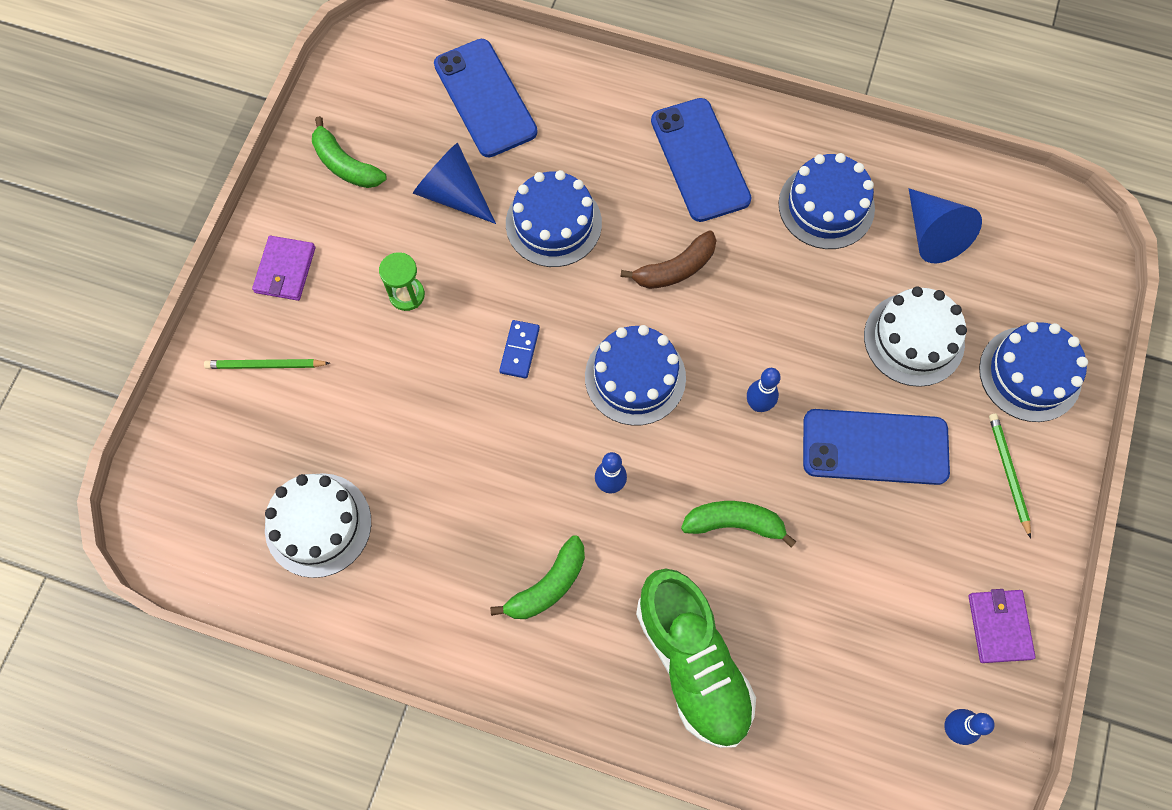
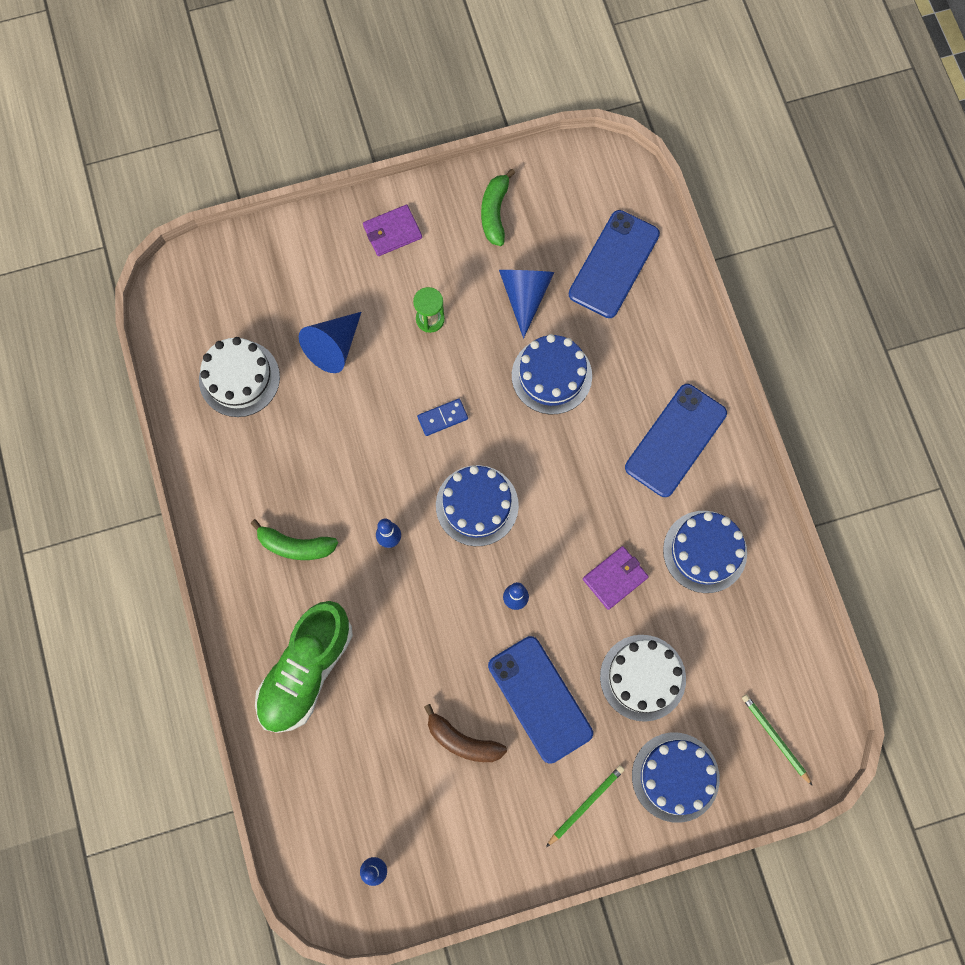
camera: 55 degrees right, 5 degrees up
(265, 365) = (319, 269): green pencil -> green pencil (775, 738)
(675, 269) = (577, 479): brown banana -> brown banana (462, 741)
(734, 523) = (418, 638): green banana -> none
(932, 234) = (738, 641): blue cone -> blue cone (333, 347)
(999, 626) = (467, 861): purple wallet -> purple wallet (615, 578)

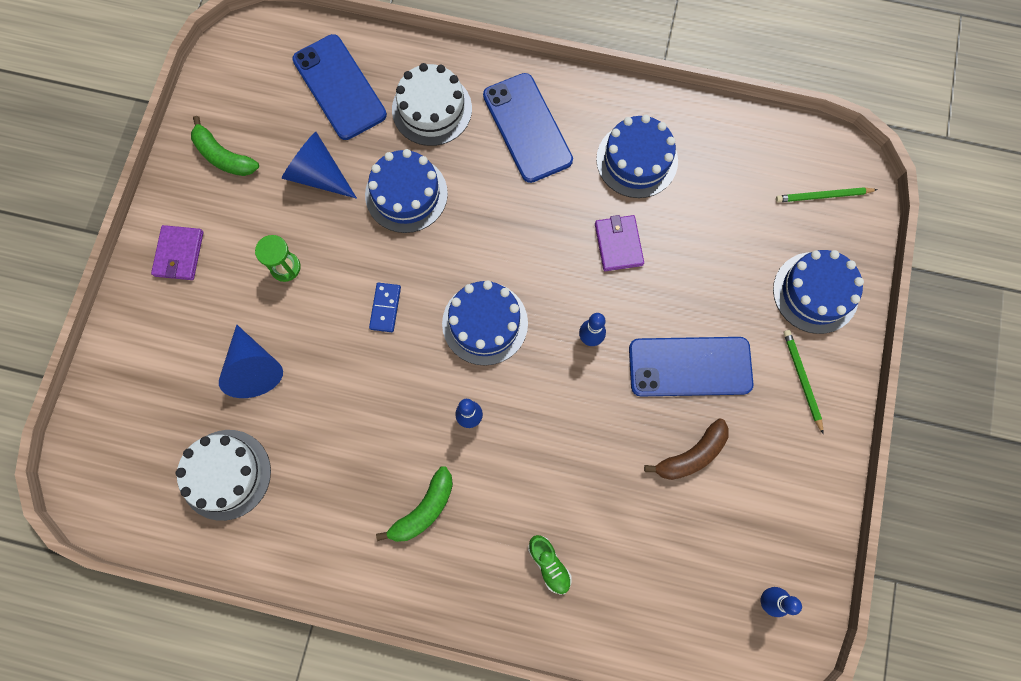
camera: 60 degrees left, 0 degrees up
(306, 670) = (549, 564): green shoe -> green shoe, size x0.42
(642, 677) = (717, 270): white cake -> white cake (432, 109)

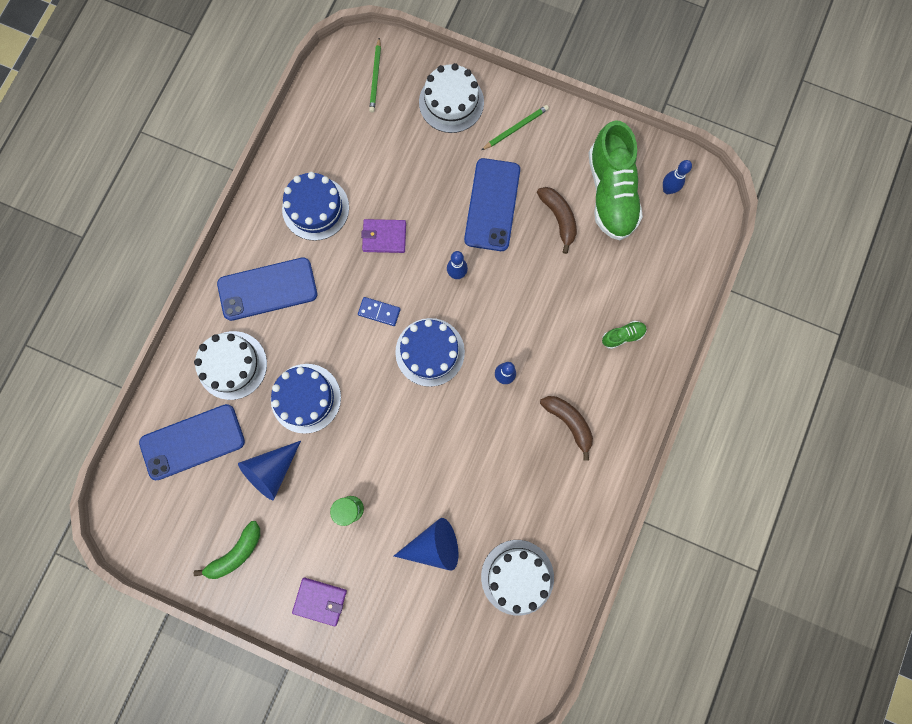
camera: 80 degrees left, 5 degrees up
(385, 308) = (402, 429): blue domino -> blue domino (379, 312)
(424, 509) = (568, 422): green banana -> brown banana
(743, 519) = (610, 193): none -> green shoe
(802, 379) = (515, 128): green pencil -> green pencil turned 150 degrees clockwise
(815, 292) = (451, 102): blue cake -> white cake

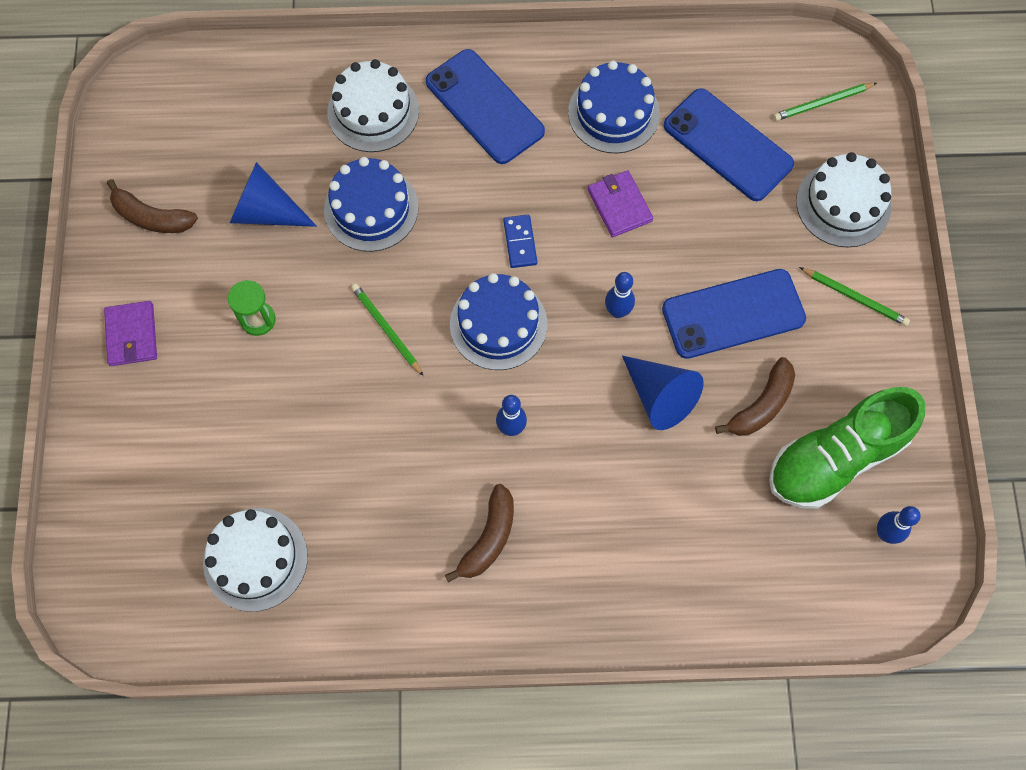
camera: 65 degrees right, 10 degrees down
(192, 442) = (262, 112): blue phone -> blue phone (728, 145)
(236, 553) = (152, 217): green banana -> brown banana
(399, 426) = (386, 329): none -> green pencil
(433, 544) = (254, 437): blue cone -> blue cone (660, 397)
(622, 336) = (642, 559): green shoe -> none

